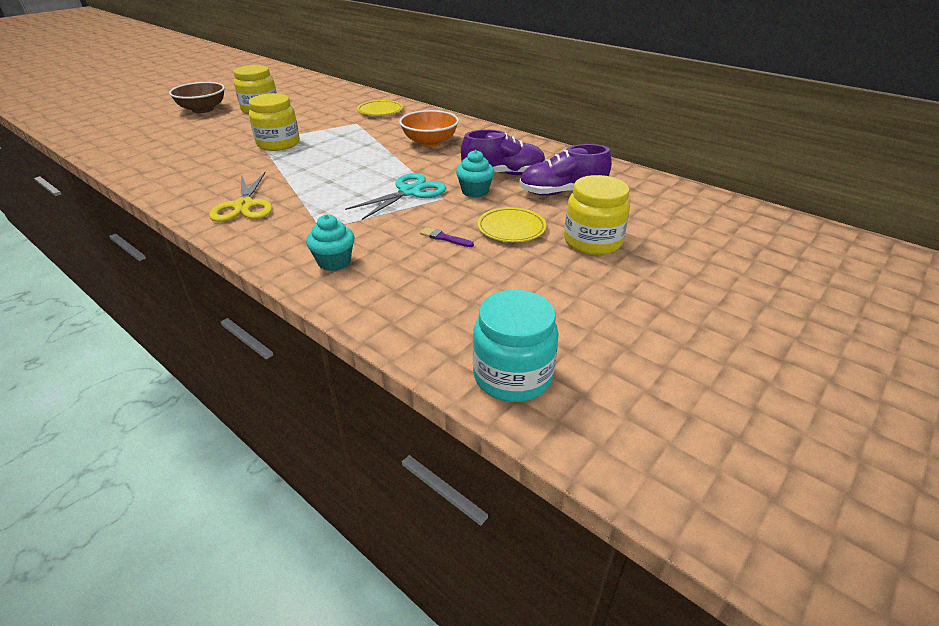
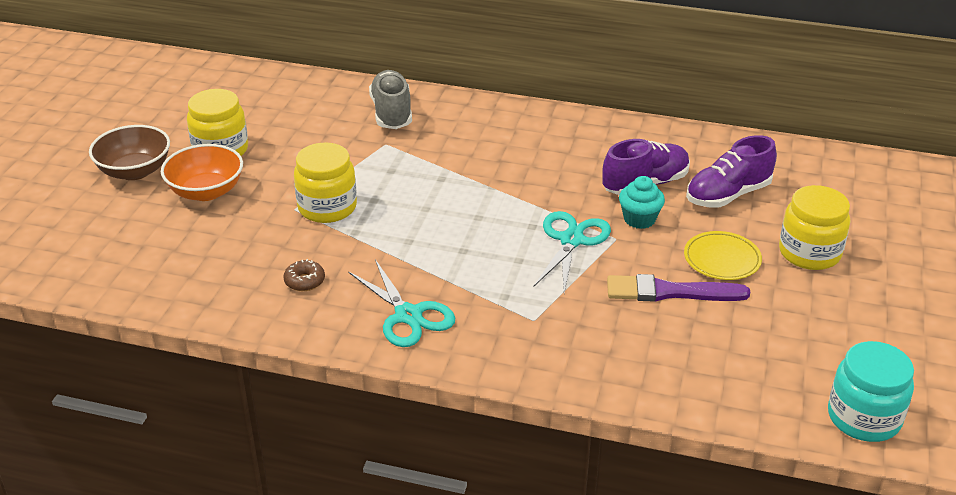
camera: 25 degrees left, 0 degrees up
(211, 174) = (304, 281): none -> brown donut
(244, 206) = (408, 315): yellow scissors -> turquoise scissors
(334, 262) = (594, 356): turquoise cupcake -> none
(380, 111) = (391, 113): yellow plate -> grey shoe
(430, 142) = (513, 155): orange bowl -> orange bowl (206, 191)
(444, 238) = (670, 292): purple brush -> purple brush, size x2.15

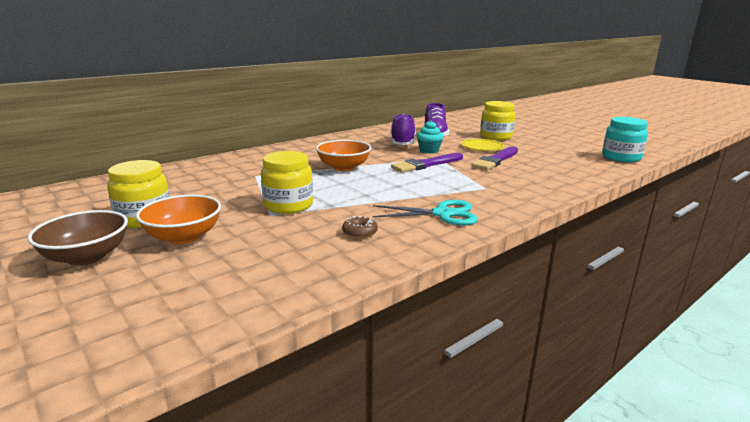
camera: 55 degrees left, 15 degrees down
(391, 113) = (228, 167): grey shoe -> none
(482, 185) = (343, 167): none -> orange bowl
(571, 240) = (426, 164): turquoise scissors -> purple brush

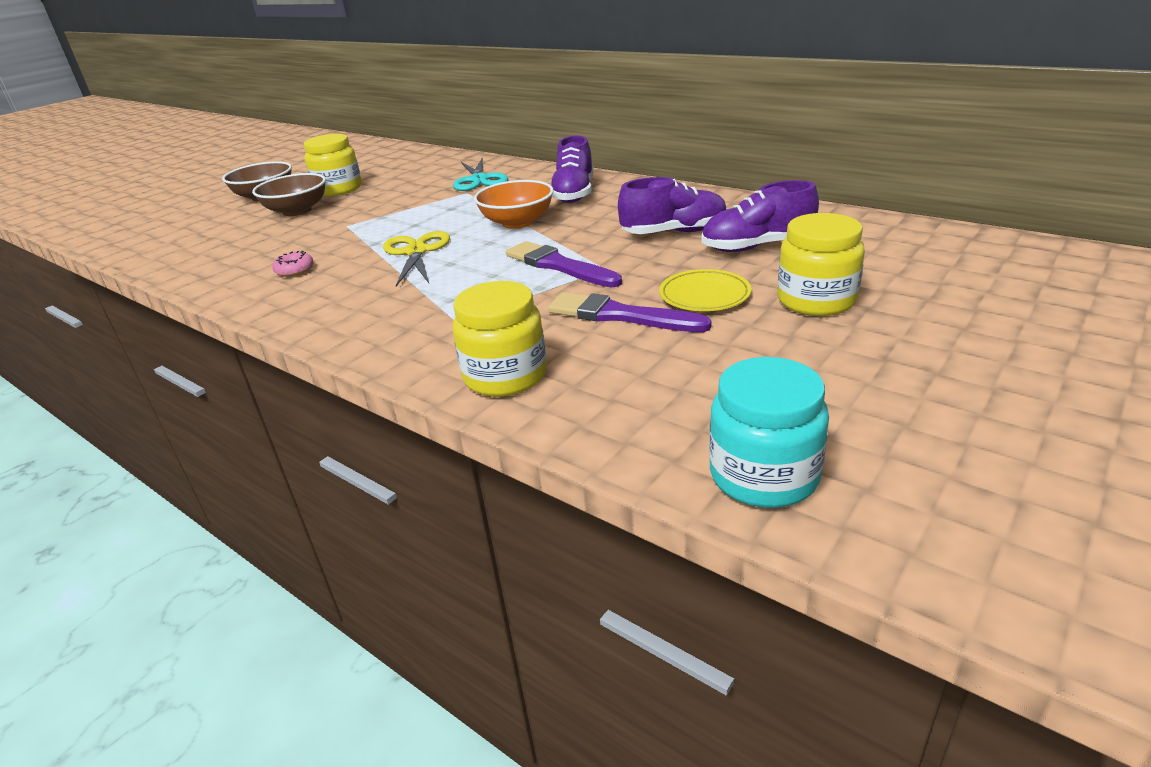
camera: 80 degrees right, 10 degrees up
(184, 237) = (297, 211): orange bowl -> brown bowl
(288, 205) = (372, 226): yellow jar -> yellow jar (505, 376)
(310, 153) = (574, 194): none -> purple shoe
(360, 233) = (295, 270): brown donut -> pink donut
(366, 193) = (416, 252): none -> yellow scissors
(429, 151) = (643, 256): turquoise cupcake -> none
(443, 214) = (347, 303): turquoise scissors -> turquoise scissors (479, 180)

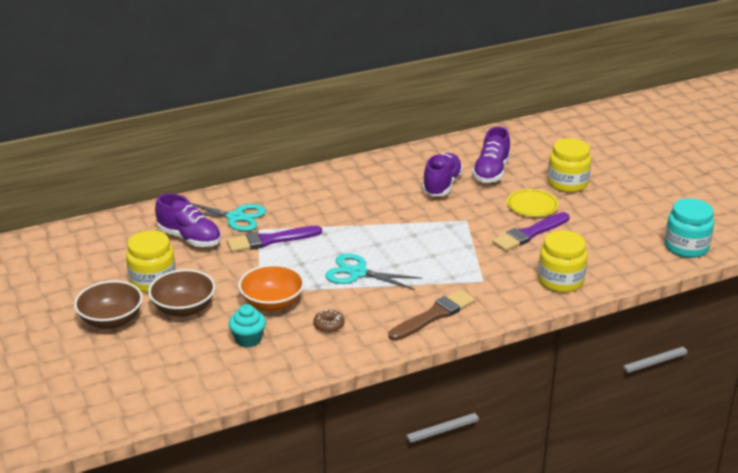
camera: 65 degrees left, 0 degrees up
(252, 247) = (248, 339): none -> turquoise cupcake
(295, 270) = (329, 325): pink donut -> brown donut
(346, 315) = (434, 315): none -> brown brush
(416, 252) = (357, 273): yellow scissors -> turquoise scissors
(517, 222) = (353, 226): orange bowl -> orange bowl (272, 303)
(559, 266) = (445, 232): purple brush -> purple brush (270, 240)
(574, 194) = (328, 193): purple shoe -> purple shoe (190, 238)

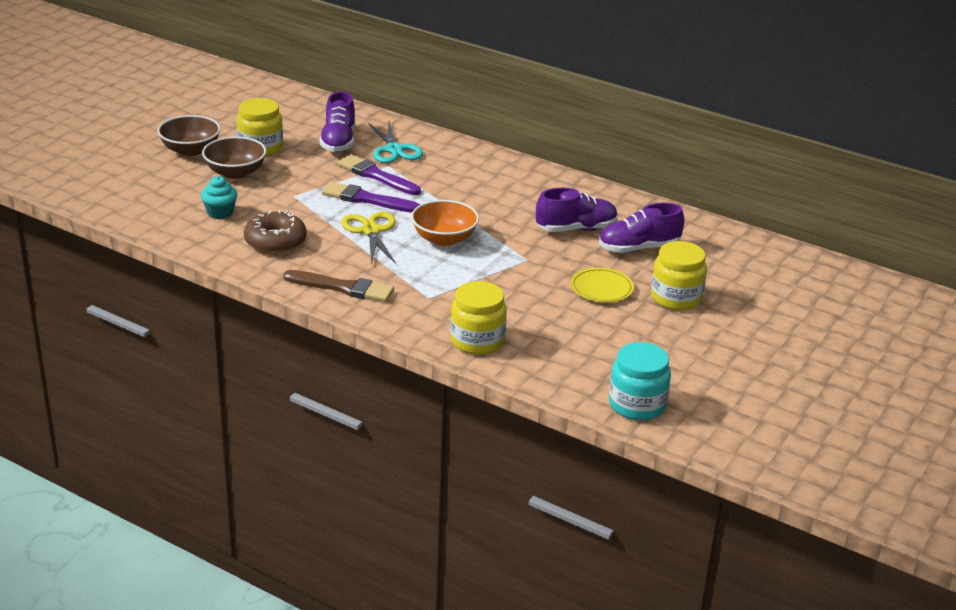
camera: 55 degrees right, 0 degrees up
(272, 303) = (281, 207): orange bowl -> orange bowl (444, 239)
(329, 325) = (275, 242): brown donut -> brown donut, size x1.95
(357, 273) = (371, 231): turquoise scissors -> yellow scissors
(529, 234) = (545, 301): purple brush -> purple brush (367, 199)

